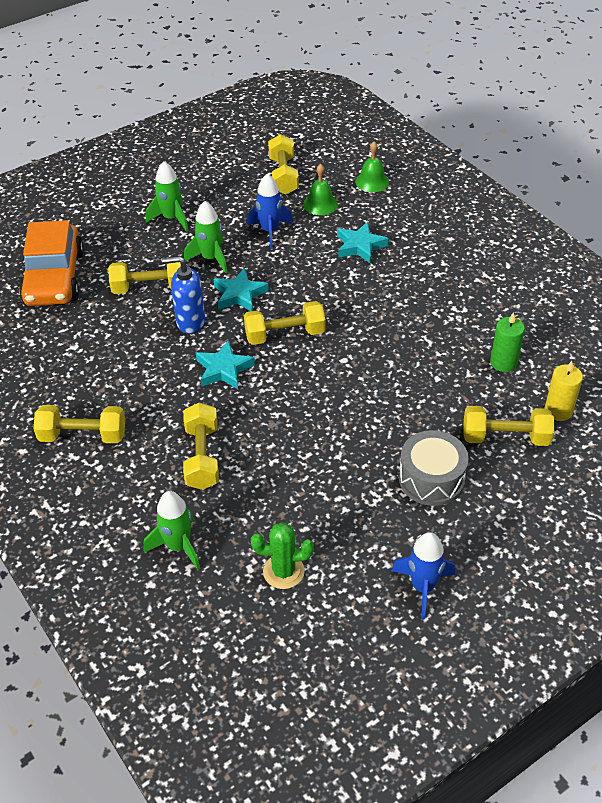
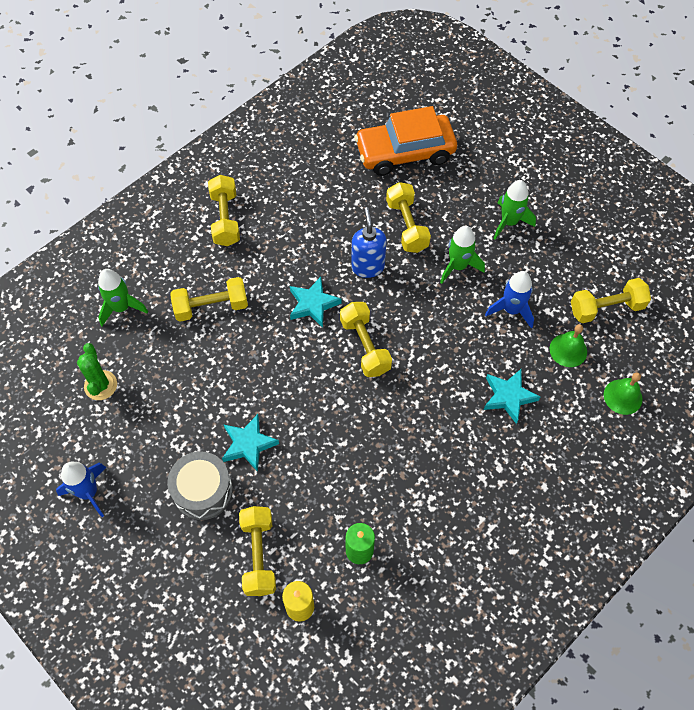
camera: 80 degrees right, 15 degrees up
(239, 294) = (412, 299): turquoise star -> turquoise star (248, 444)

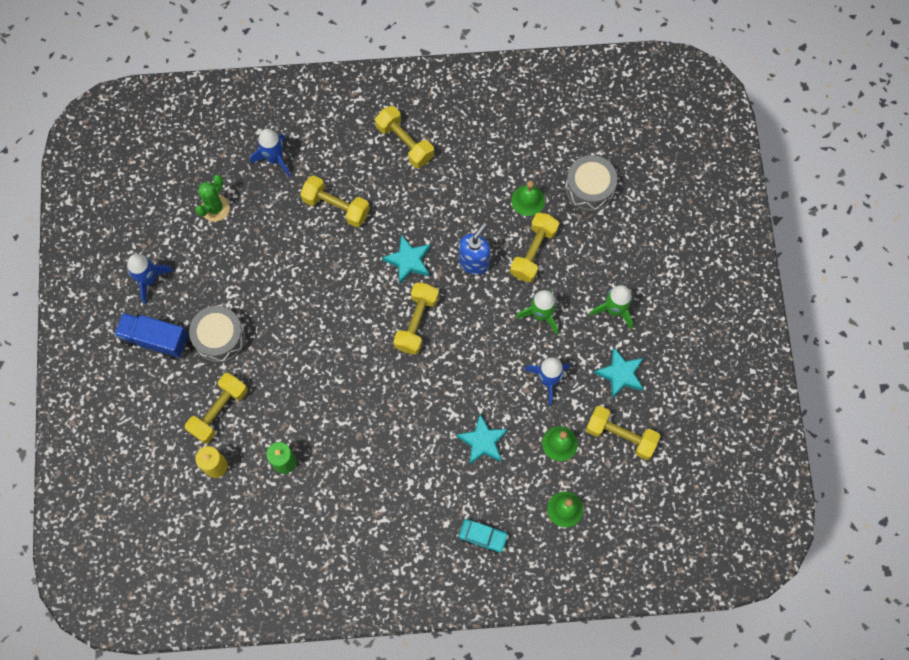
camera: 40 degrees right, 10 degrees up
(121, 308) = (275, 159): green rocket -> blue rocket
(140, 540) = (155, 339): none -> blue truck
(225, 219) = (405, 142): yellow dumbbell -> yellow dumbbell turned 75 degrees counterclockwise
(248, 444) = (276, 330): turquoise star -> turquoise star (620, 374)
(366, 192) = (528, 200): none -> green bell
(405, 152) = (589, 189): orange car -> grey drum
(583, 472) = (483, 536): none -> turquoise car

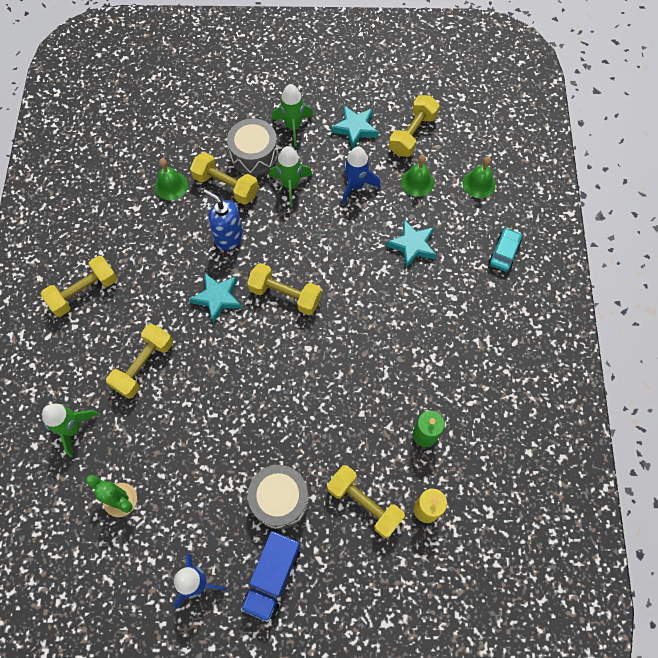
camera: 85 degrees left, 5 degrees down
(275, 159) = (73, 428): blue rocket -> green rocket
(589, 189) = (169, 134): grey drum -> grey drum (254, 155)

